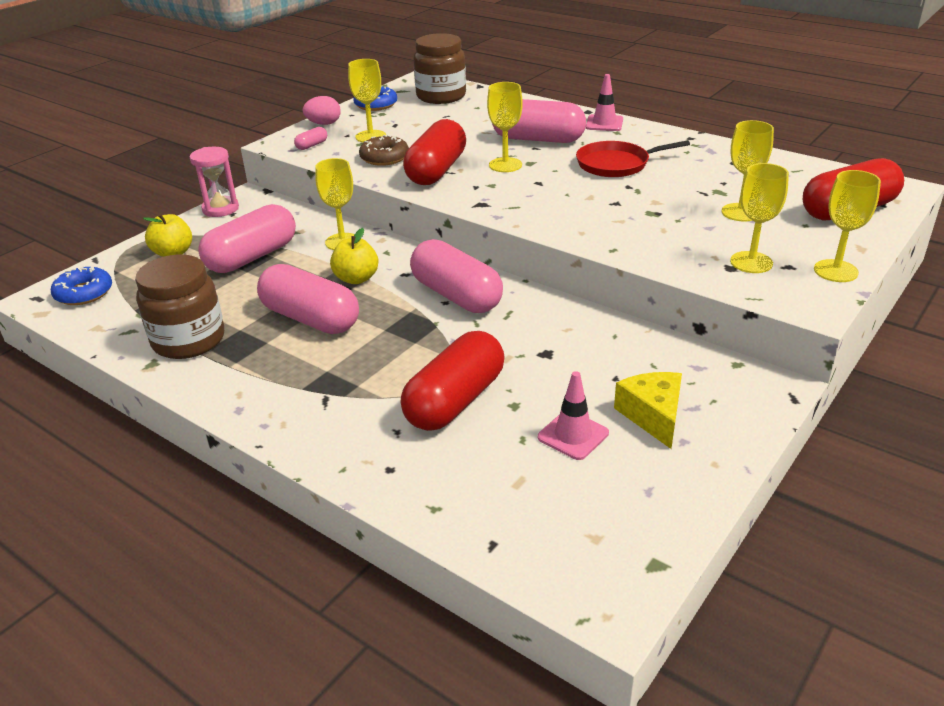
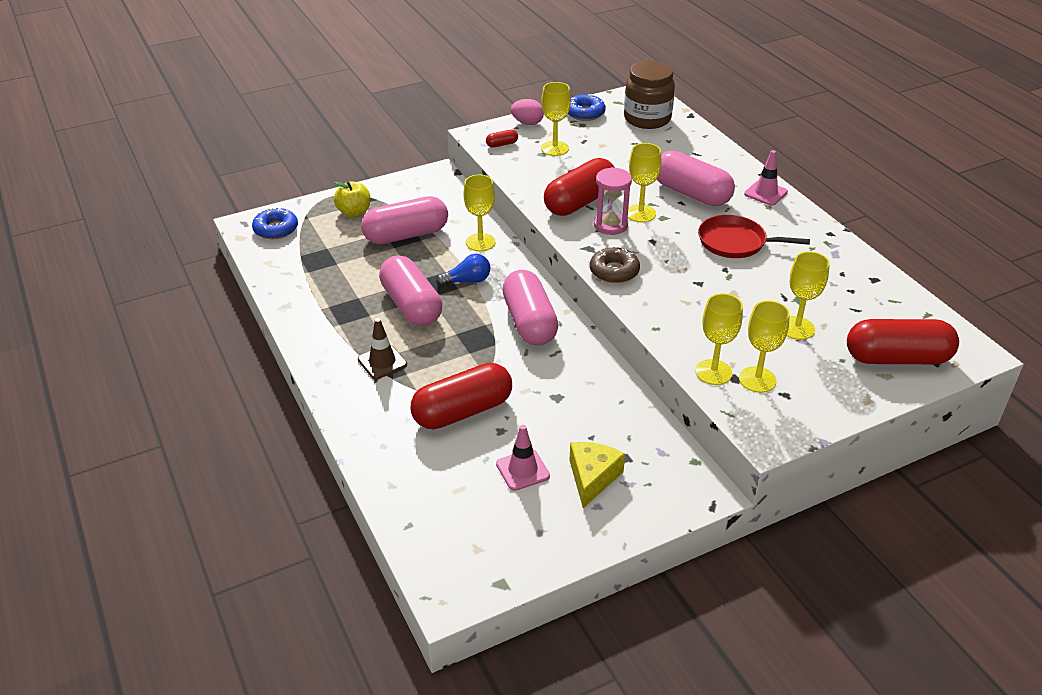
camera: 25 degrees right, 5 degrees up
(188, 340) = (320, 295): brown jar -> none
(220, 209) = (412, 180): pink hourglass -> pink hourglass (610, 225)
(311, 145) = (502, 144): pink capsule -> red capsule
(319, 383) = (382, 362): none -> brown traffic cone
(356, 279) = (467, 281): yellow apple -> blue light bulb
(384, 158) = (549, 175): brown donut -> brown donut (614, 271)
(835, 271) = (821, 413): yellow goblet -> yellow goblet (713, 372)

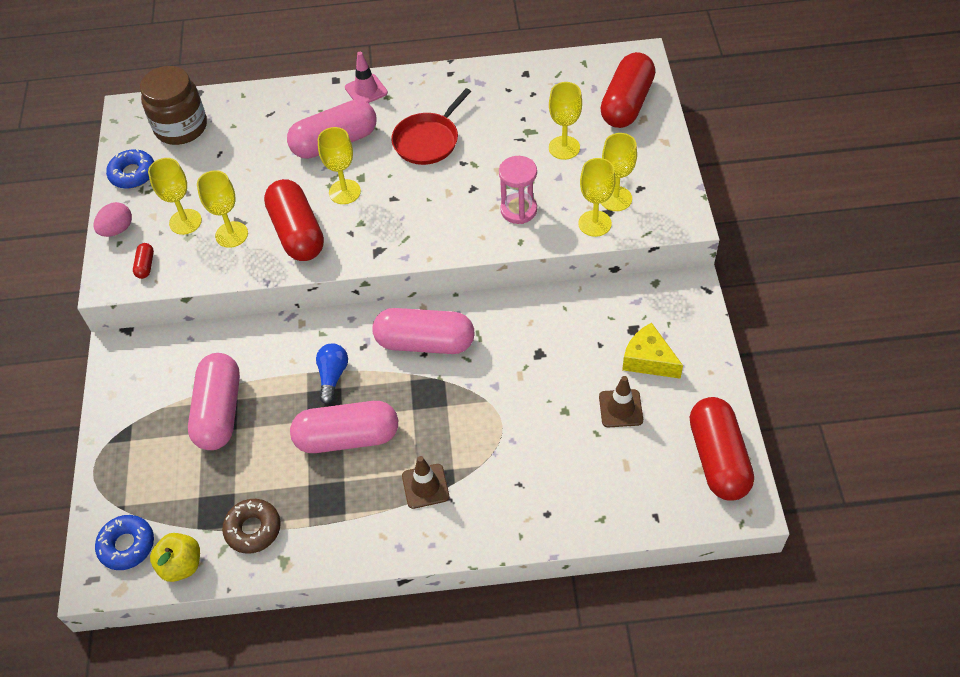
camera: 65 degrees left, 15 degrees up
(354, 212) = (143, 453): yellow apple -> yellow apple (181, 565)
(463, 411) = (527, 434): red capsule -> red capsule (718, 458)
(480, 242) = (273, 346): yellow goblet -> yellow goblet (231, 234)
(522, 470) = (620, 408): pink traffic cone -> brown traffic cone
(610, 225) = (350, 221): pink hourglass -> pink hourglass (518, 210)
(614, 271) = (424, 243): brown donut -> brown donut (253, 529)

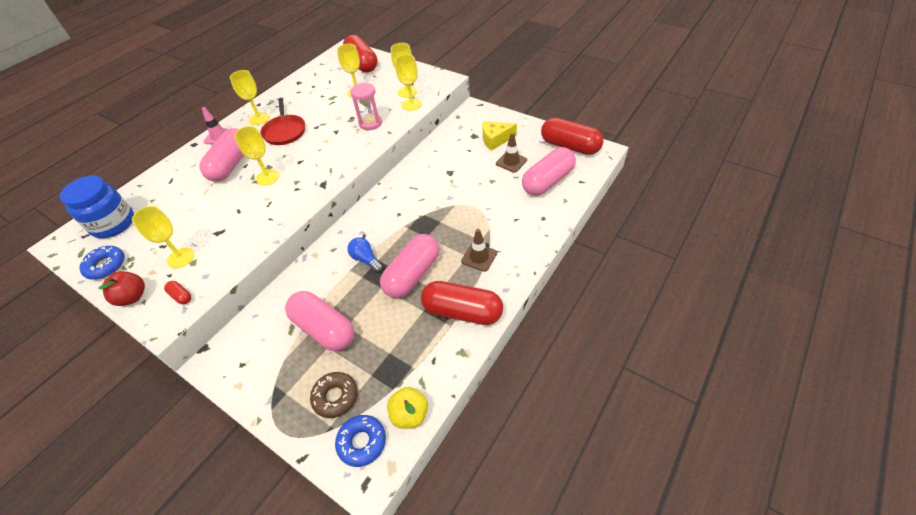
camera: 50 degrees left, 5 degrees down
(117, 229) = (133, 297): pink egg -> red apple
(181, 127) = (113, 224): brown jar -> blue jar
(231, 234) = (222, 240): yellow goblet -> yellow goblet (259, 119)
(253, 529) = (424, 357): brown donut -> brown donut (335, 397)
(297, 232) = (264, 210): red capsule -> red capsule (462, 312)
(425, 342) = (392, 210): pink capsule -> pink capsule (548, 181)

